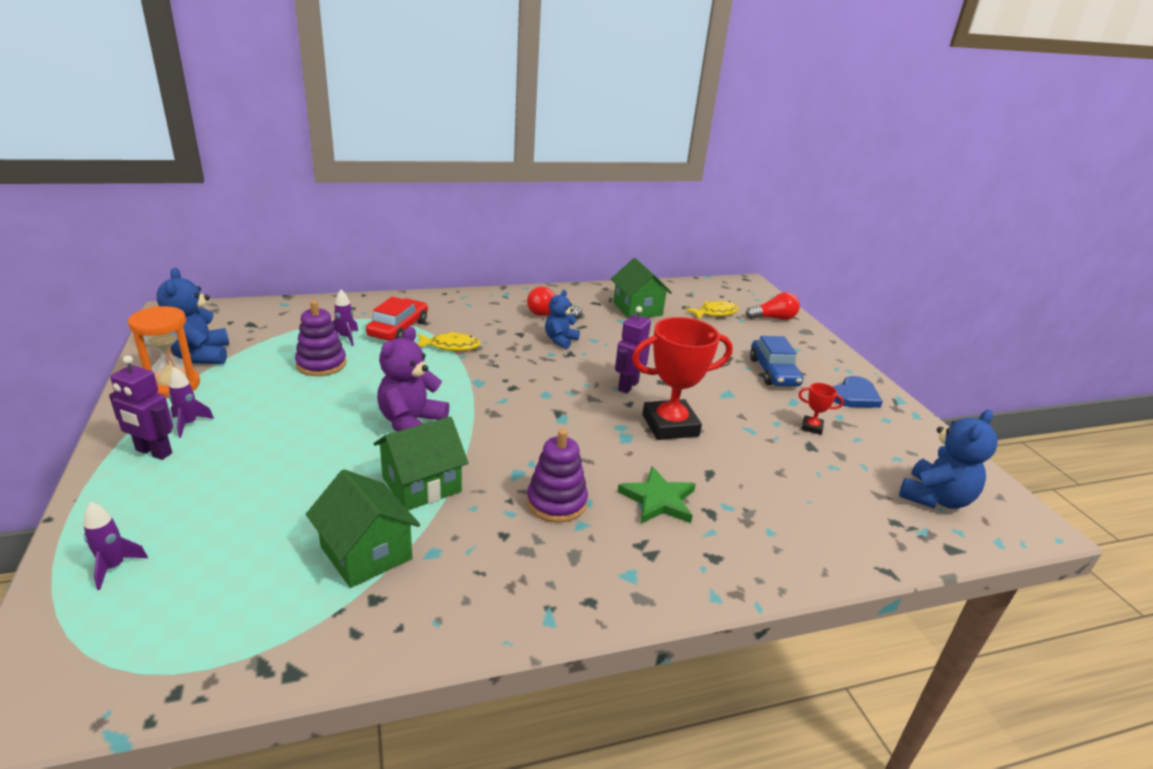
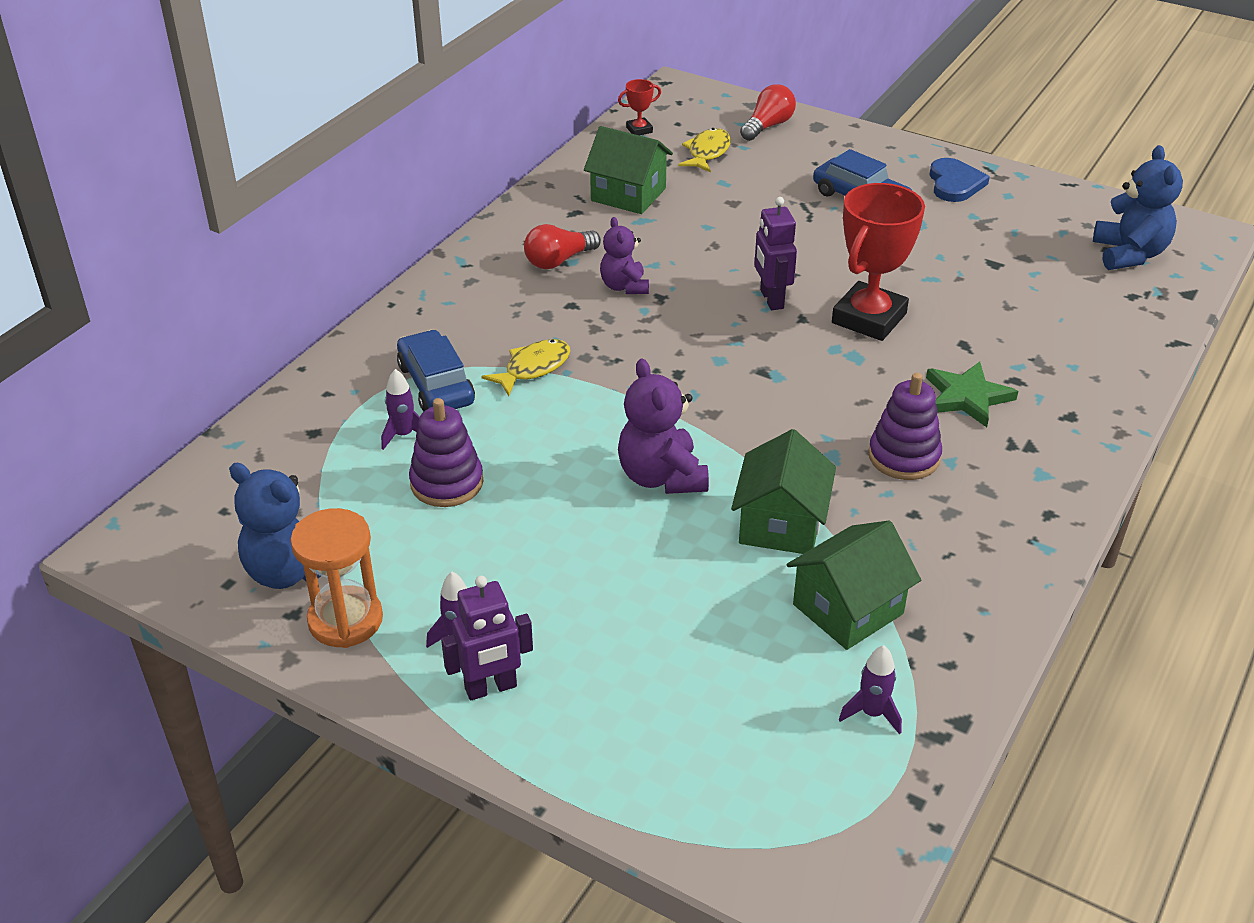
camera: 40 degrees left, 10 degrees up
(114, 567) = (687, 784): purple rocket -> purple rocket (872, 713)
(366, 553) = (848, 609): green house -> green house turned 45 degrees counterclockwise
(398, 328) = (436, 384): red car -> blue car
(560, 340) = (624, 286): blue teddy bear -> purple teddy bear
(812, 427) = (970, 242): red trophy -> red trophy (639, 130)

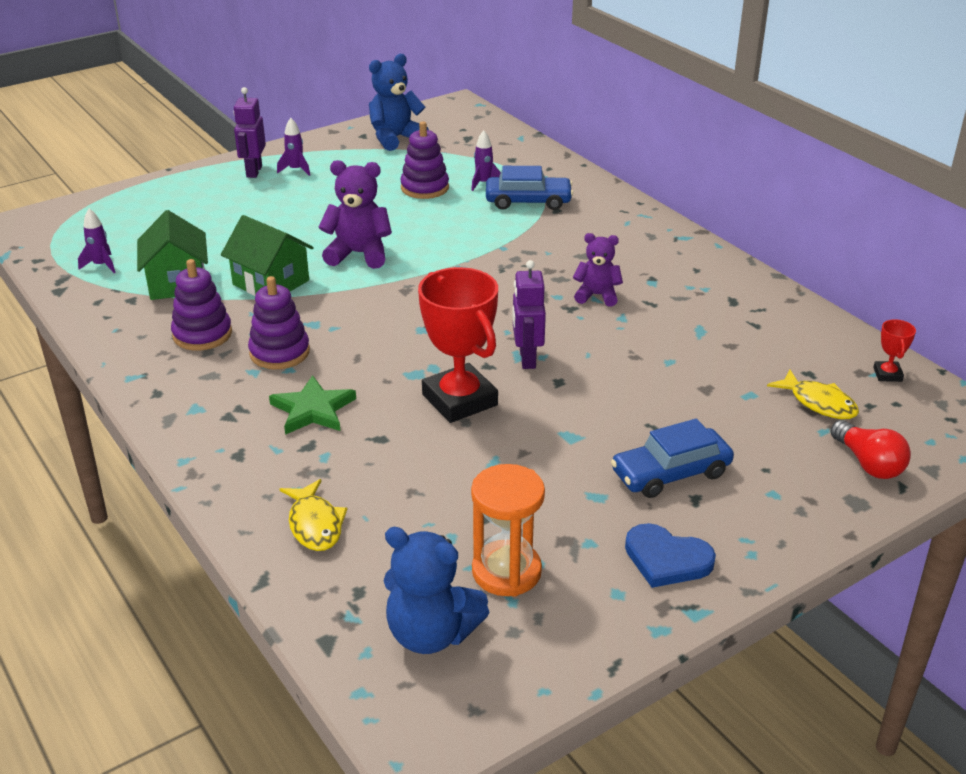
camera: 115 degrees right, 5 degrees down
(345, 620) = (343, 146): orange hourglass -> orange hourglass (506, 572)
(533, 368) = (518, 236): yellow fish -> yellow fish (315, 524)
(559, 261) = (656, 276): red light bulb -> none
(628, 194) = (751, 335): green house -> none
(771, 299) = (527, 359): purple robot -> purple robot turned 105 degrees counterclockwise
(927, 531) = (202, 334): none -> purple stacking toy

